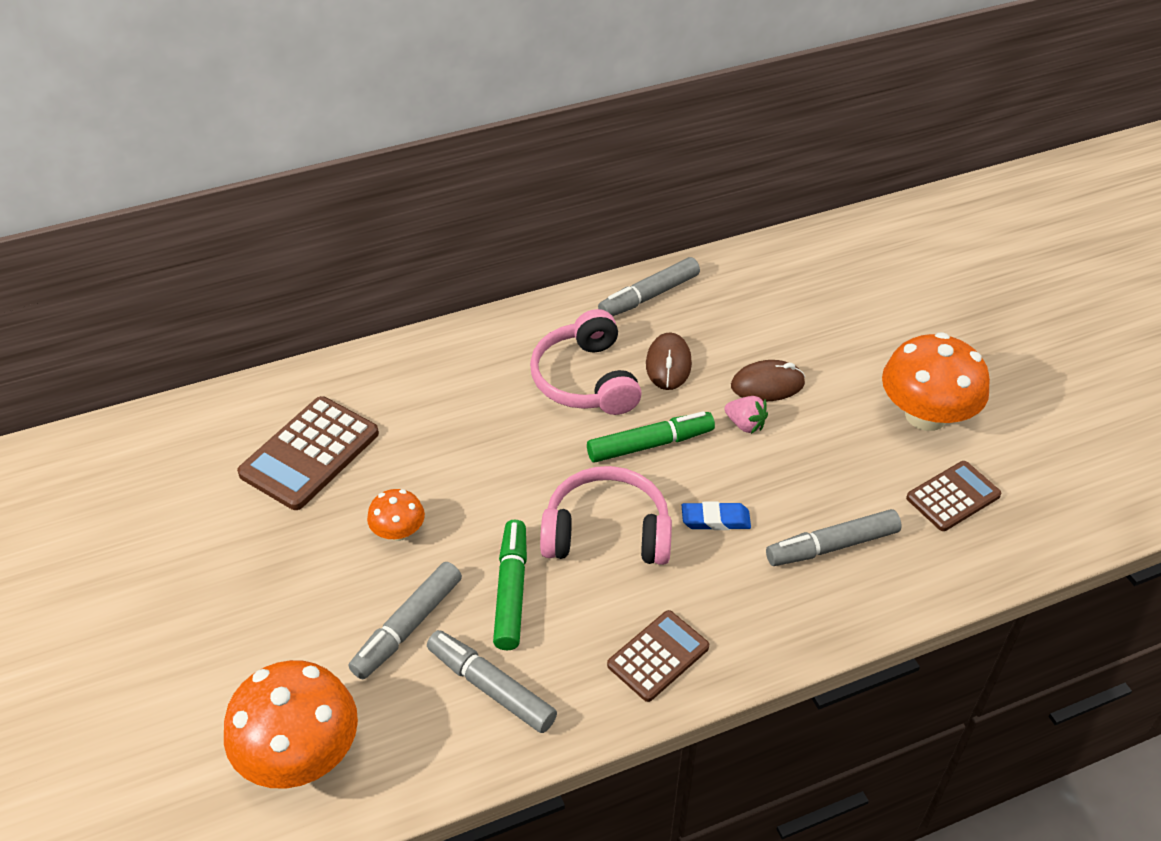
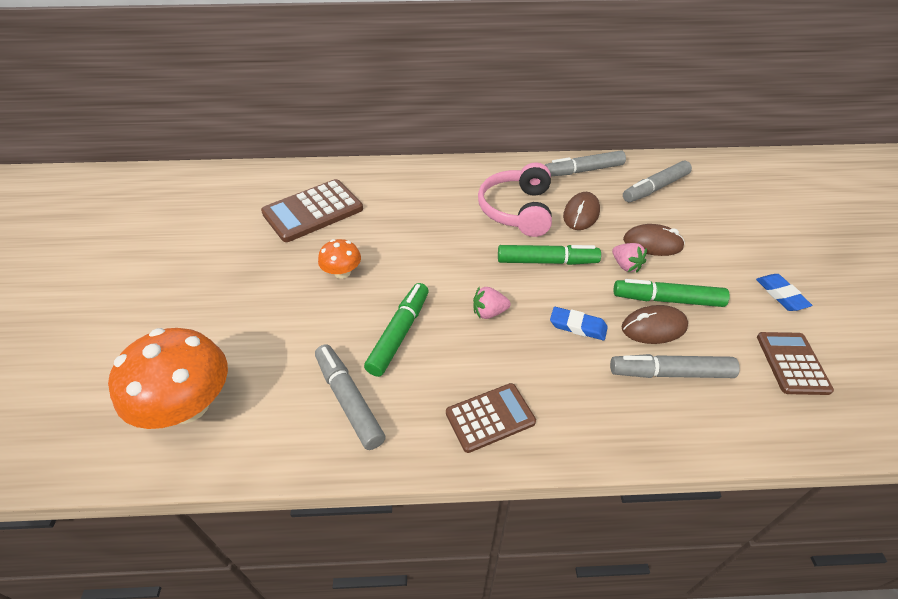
camera: 20 degrees right, 0 degrees up
(408, 626) = (314, 337): grey marker -> grey marker (655, 188)
(607, 532) = (489, 312): pink headphones -> pink strawberry
(799, 496) = (653, 327): none -> brown mouse
(805, 457) = (667, 300): none -> green marker
(925, 415) = (781, 295): orange mushroom -> blue eraser
(953, 497) = (792, 363): brown calculator -> brown calculator turned 75 degrees counterclockwise

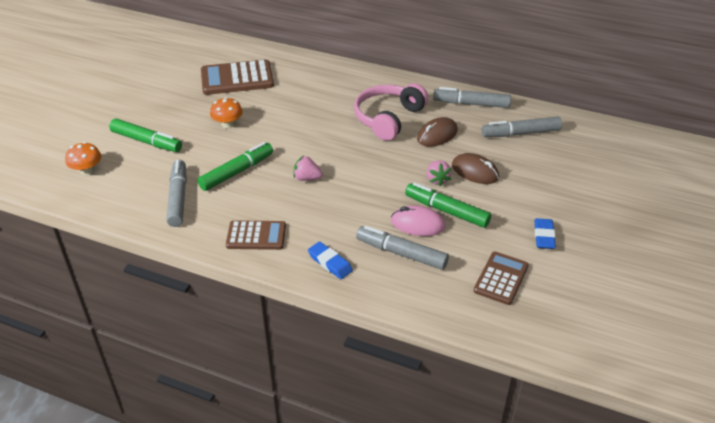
camera: 25 degrees right, 5 degrees down
(188, 405) = (87, 170): orange mushroom -> orange mushroom, size x0.51
(546, 261) = (378, 159): green marker -> green marker (146, 141)
(577, 326) = (362, 206): blue eraser -> blue eraser (330, 263)
(653, 327) = (417, 224): brown mouse -> pink mouse

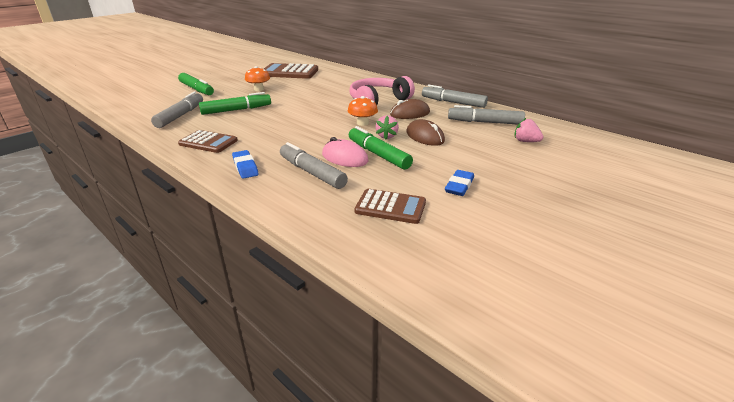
camera: 20 degrees right, 10 degrees down
(87, 170) = (142, 96): orange mushroom -> orange mushroom (362, 123)
(307, 178) = (283, 120): pink strawberry -> pink strawberry (526, 141)
(501, 278) = (390, 207): brown calculator -> brown calculator turned 60 degrees clockwise

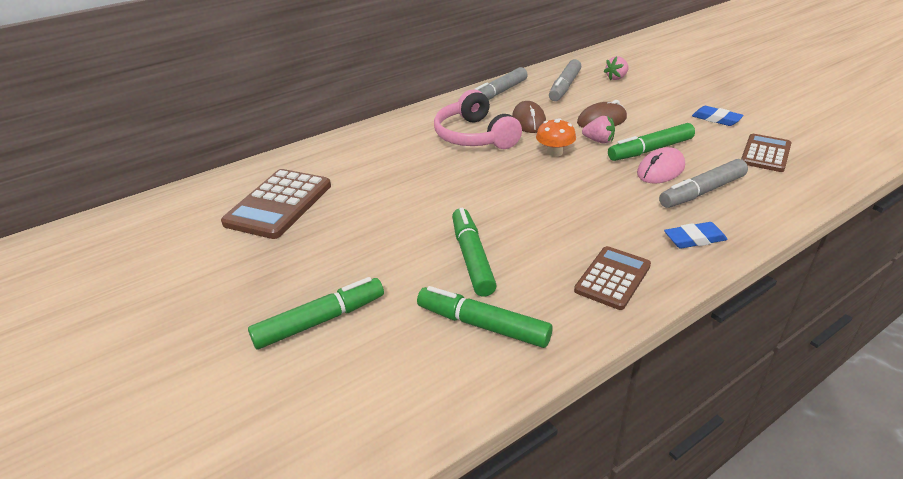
camera: 75 degrees left, 5 degrees up
(180, 116) = (483, 325): grey marker -> green marker
(259, 89) = (365, 237): orange mushroom -> none

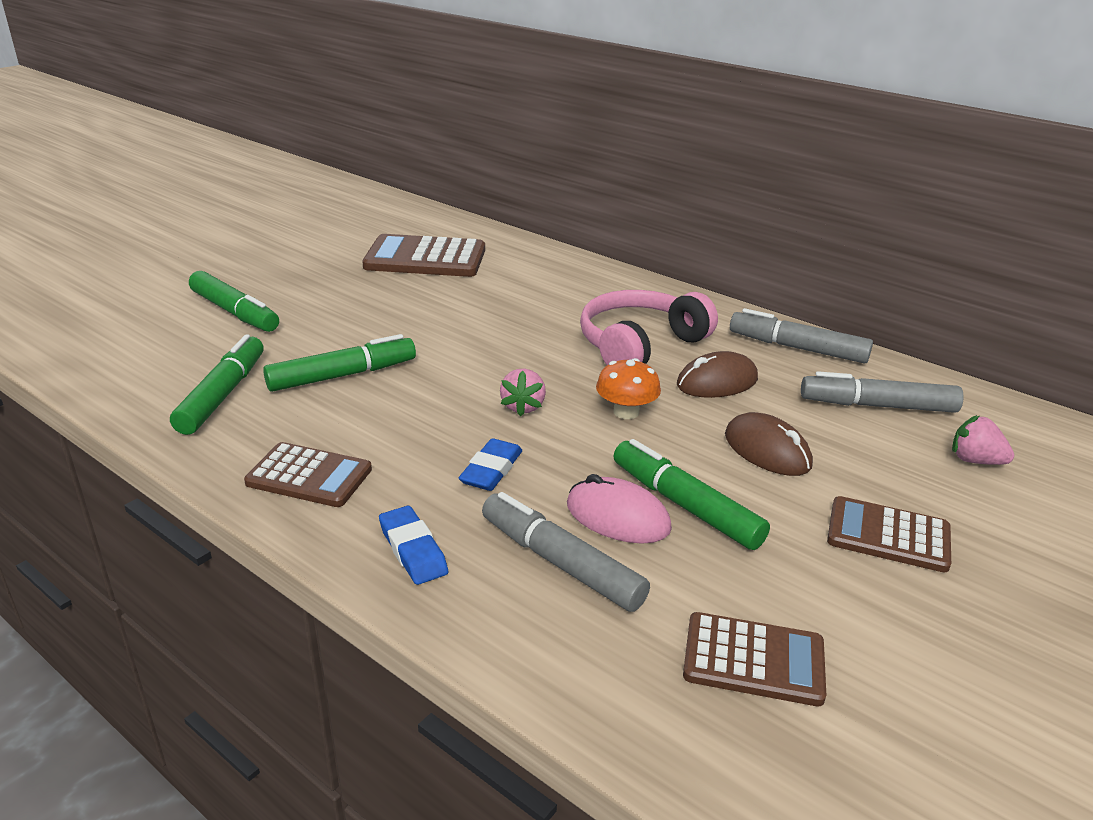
camera: 70 degrees right, 5 degrees down
(598, 141) = (688, 450): pink strawberry -> pink strawberry (523, 407)
(674, 108) = (888, 535): none -> brown calculator
(716, 119) = (877, 594): blue eraser -> blue eraser (491, 470)

